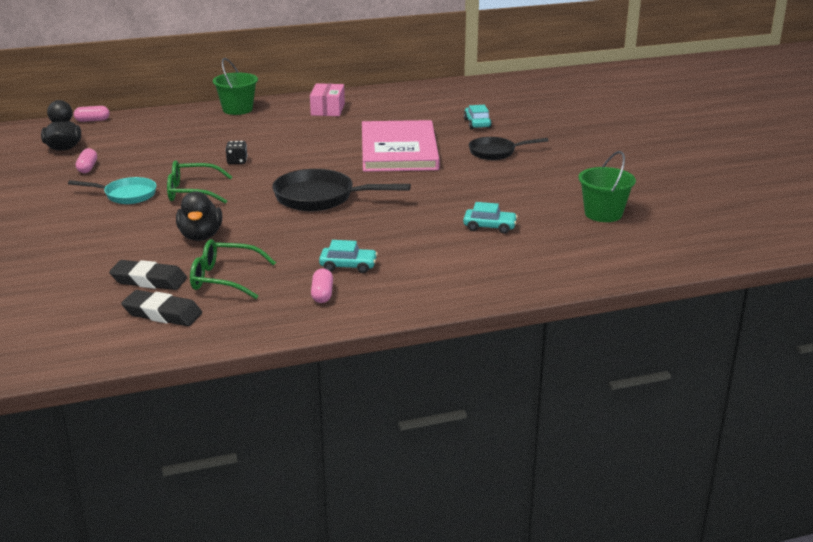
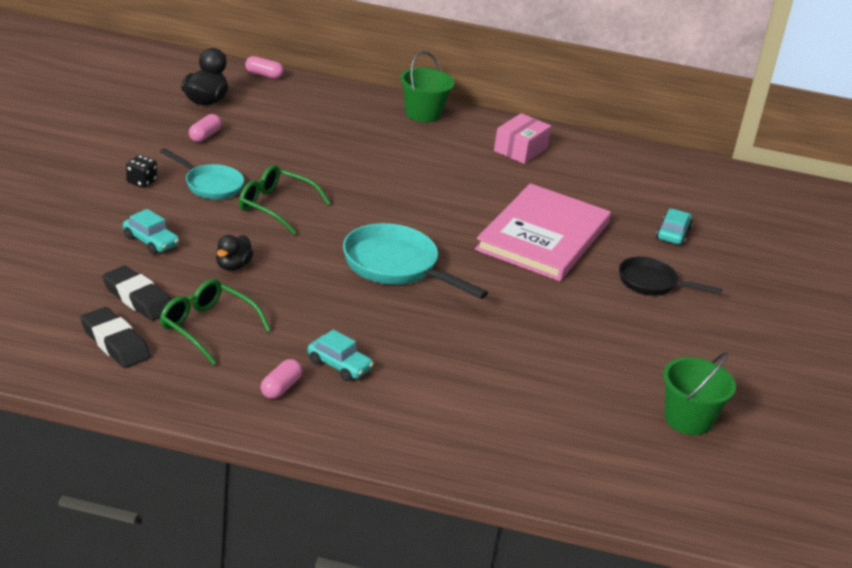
camera: 25 degrees right, 5 degrees up
(200, 236) = (232, 266): black duck -> black duck, size x0.66
(237, 161) = (356, 184): black dice -> black dice (141, 181)
(320, 198) = (396, 267): black pan -> turquoise pan
(489, 227) = (538, 380): turquoise car -> turquoise car (150, 241)

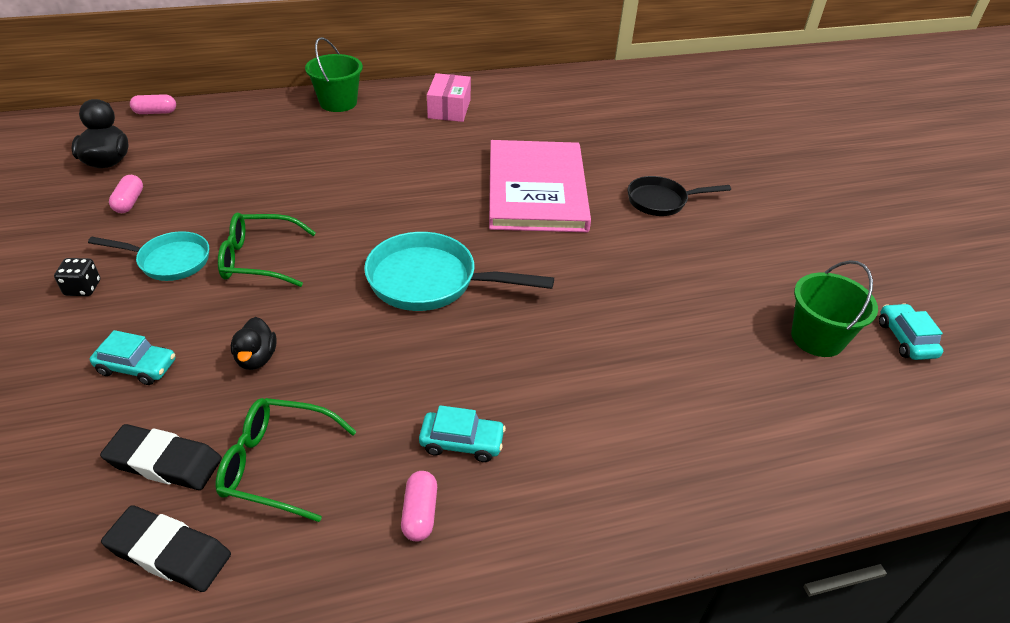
camera: 25 degrees left, 10 degrees up
(673, 234) = (634, 145): turquoise car -> turquoise car (905, 339)

